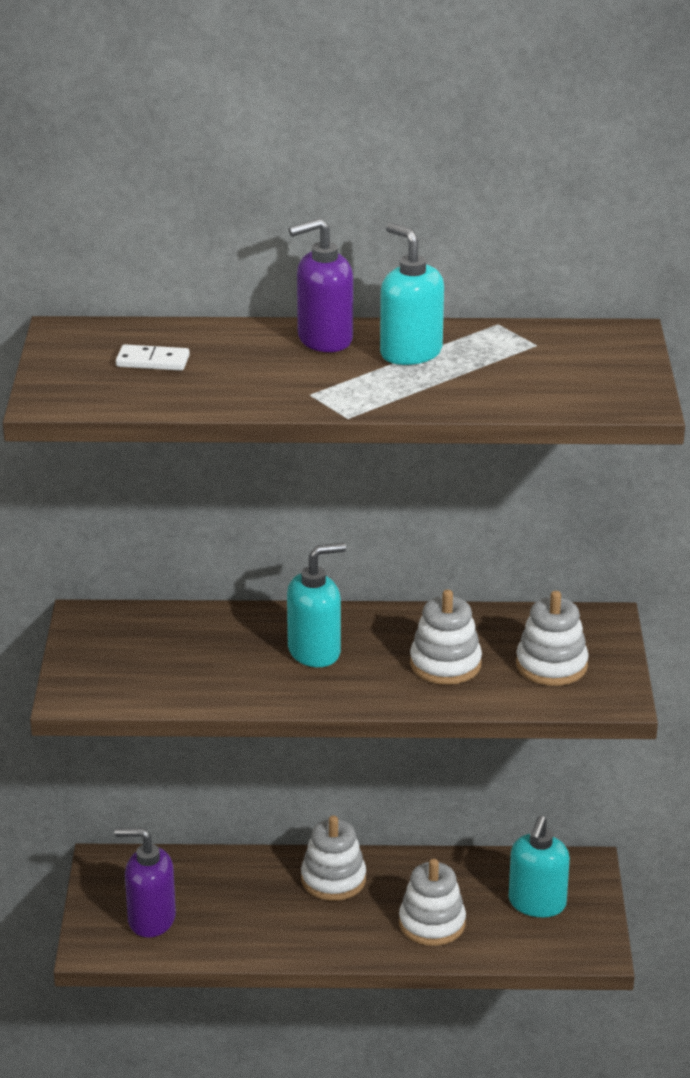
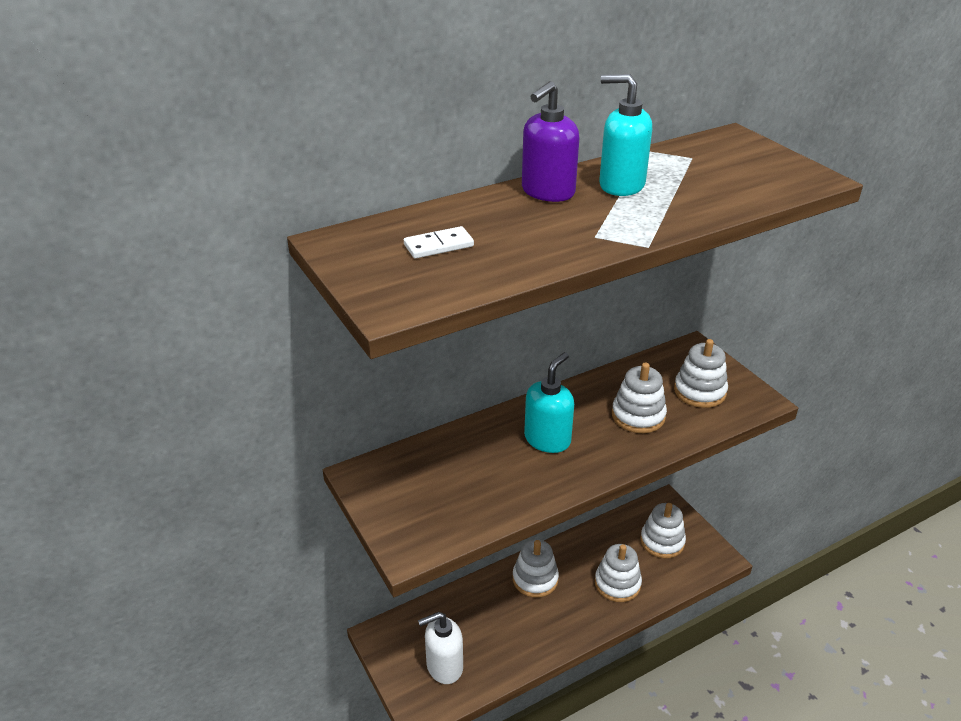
camera: 30 degrees left, 5 degrees up
(151, 919) = (444, 666): purple soap dispenser -> white soap dispenser
(537, 904) = (662, 541): turquoise soap dispenser -> white stacking toy

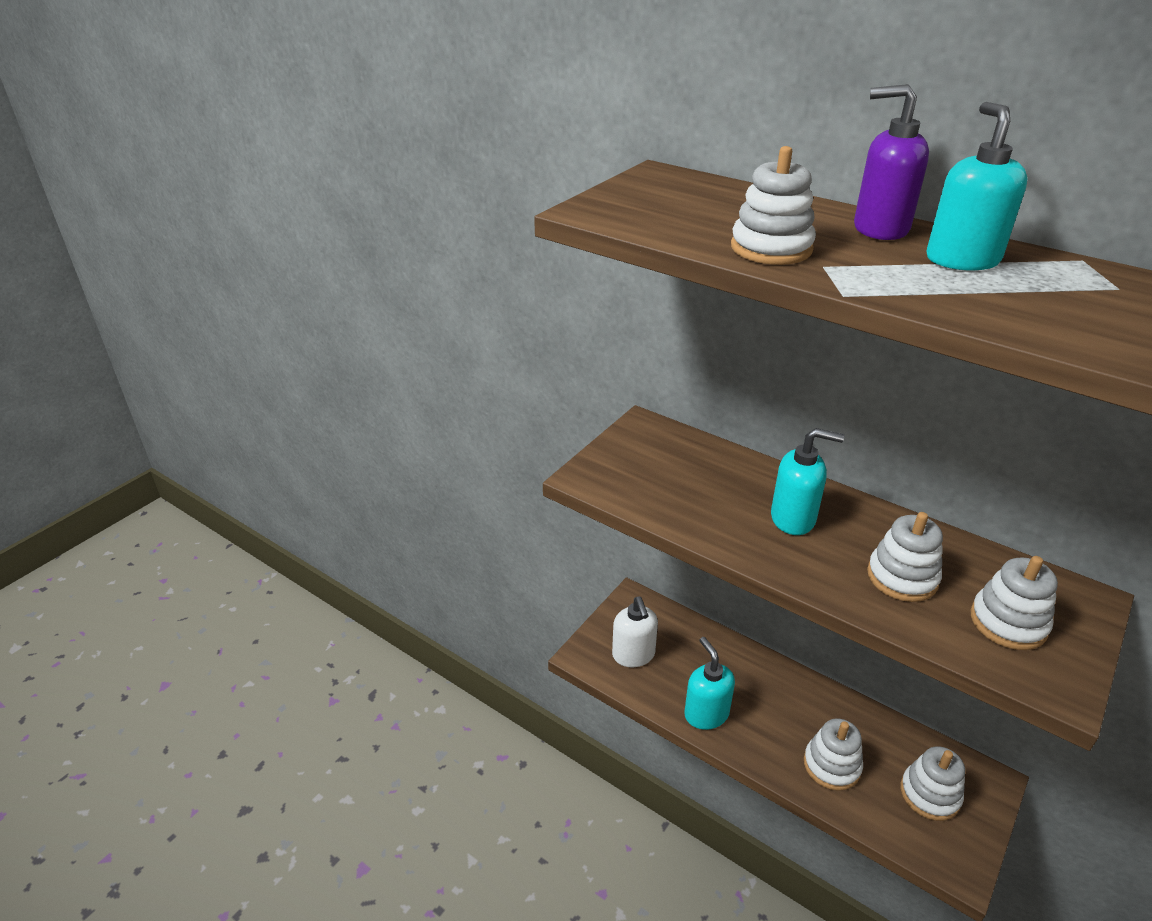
camera: 65 degrees right, 0 degrees up
(438, 245) = (704, 207): white domino -> none
(444, 666) = (633, 655): white soap dispenser -> white soap dispenser turned 150 degrees counterclockwise
(534, 641) = (706, 714): none -> turquoise soap dispenser
(535, 579) = (778, 688): white stacking toy -> white stacking toy (771, 248)

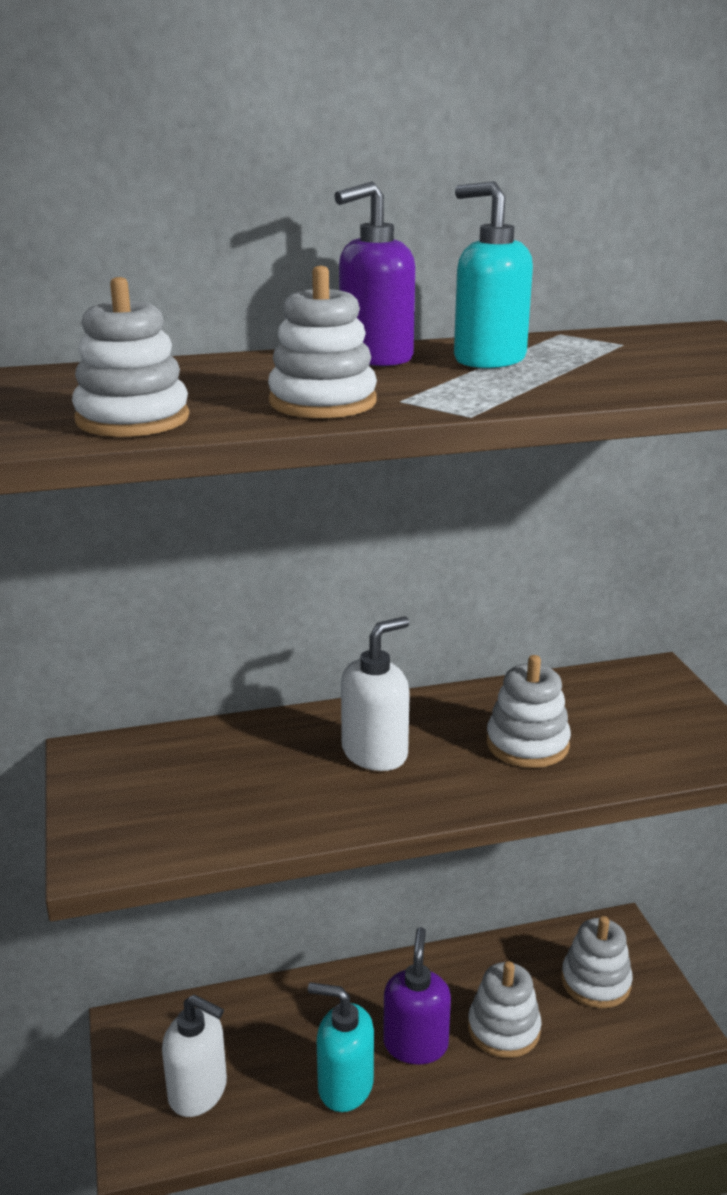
camera: 50 degrees left, 10 degrees down
(768, 728) = (415, 1044): none -> purple soap dispenser
(793, 518) = (375, 753): turquoise soap dispenser -> white soap dispenser
(1008, 622) = (639, 727): white stacking toy -> white stacking toy (132, 419)

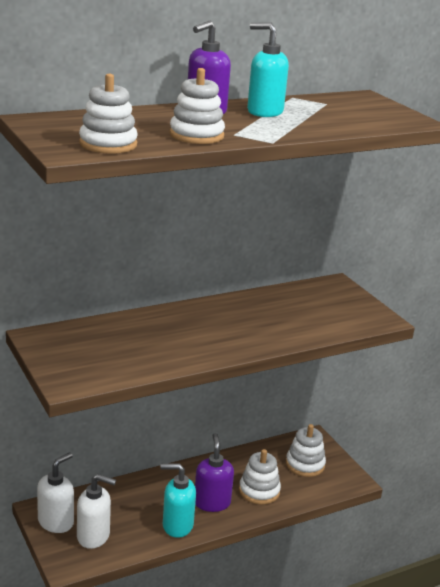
camera: 15 degrees left, 0 degrees up
(375, 753) = (198, 328): white soap dispenser -> white soap dispenser (56, 522)
(527, 744) = (278, 320): white stacking toy -> none

